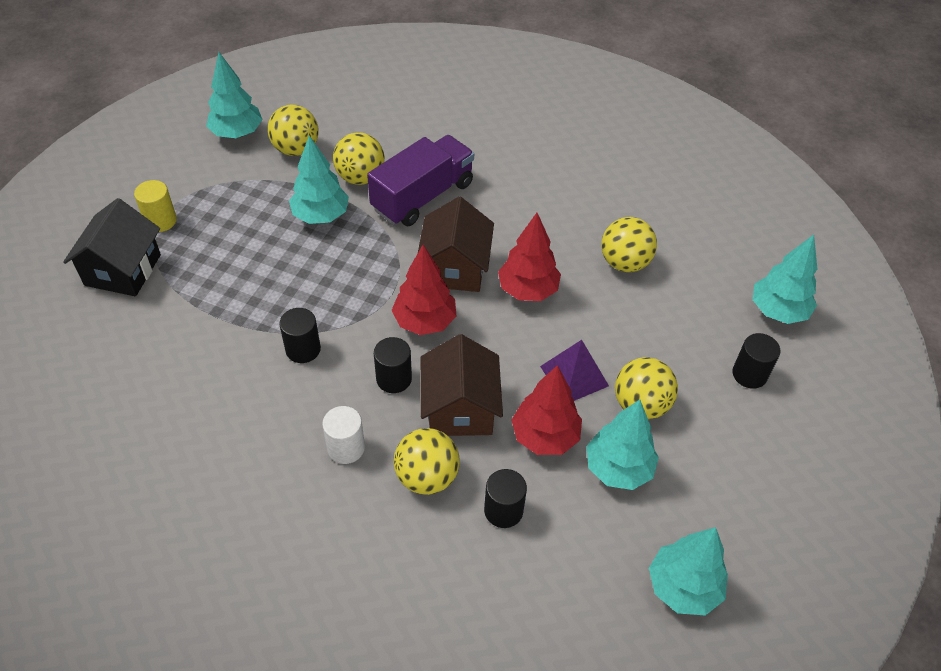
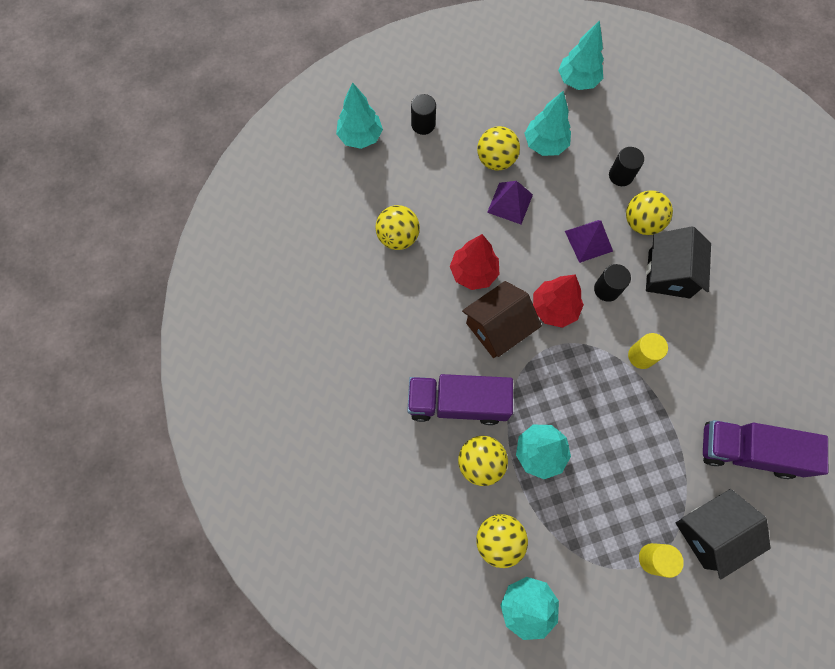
camera: 130 degrees left, 20 degrees up
(131, 353) = (747, 451): none -> purple truck
(303, 349) = (641, 356): black cylinder -> yellow cylinder
(346, 448) = (669, 274): white cylinder -> black house
(460, 408) = (588, 241): brown house -> purple pyramid
(545, 437) = (562, 189): red tree -> none

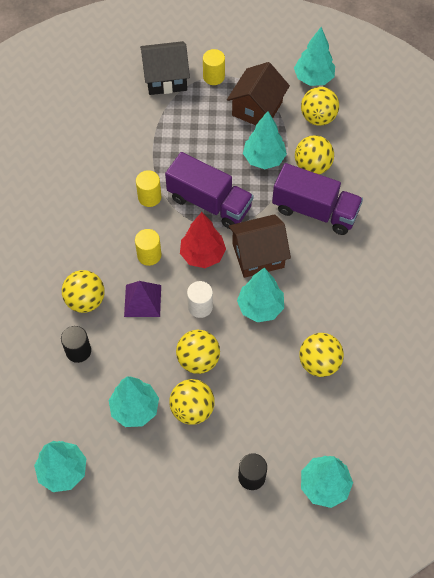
camera: 160 degrees left, 10 degrees down
(473, 272) = (260, 307): red tree -> turquoise tree
(510, 203) = (198, 360): purple pyramid -> yellow ball
(531, 253) = (200, 307): none -> white cylinder
(577, 526) = (257, 109): none -> brown house
(606, 289) = (149, 255): black cylinder -> yellow cylinder
(669, 274) = (88, 250): black house -> none
(747, 451) = (108, 113): purple truck -> purple truck (209, 203)

